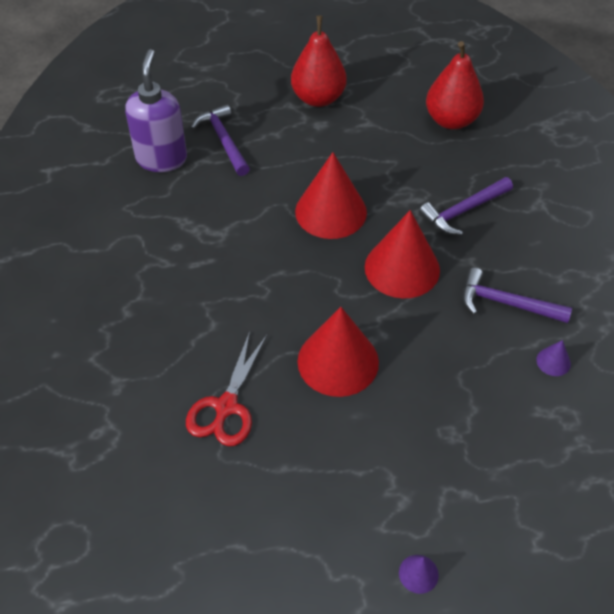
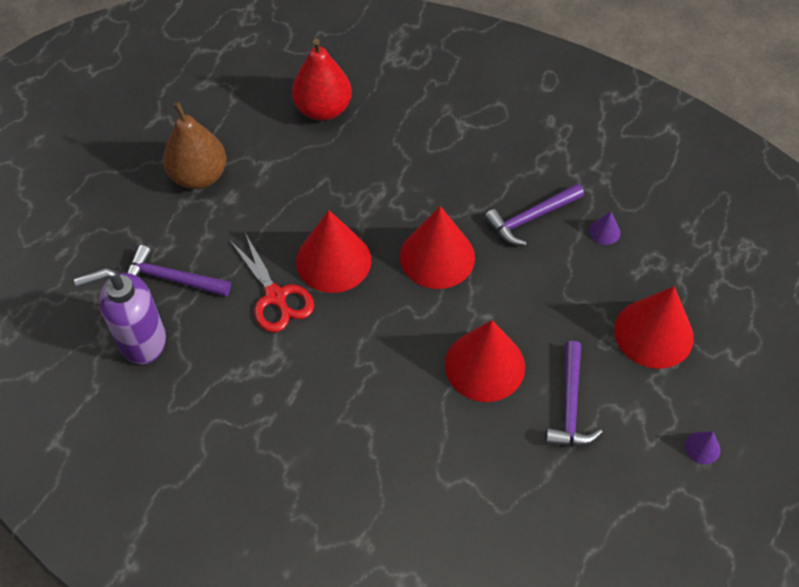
camera: 50 degrees left, 5 degrees up
(161, 158) = (141, 341): purple soap dispenser -> purple soap dispenser turned 60 degrees counterclockwise
(226, 407) = (459, 474): red scissors -> red scissors (276, 297)
(318, 98) = (199, 176): red pear -> brown pear
(463, 211) = (422, 175): purple hammer -> purple hammer (570, 405)
(493, 462) = (653, 333): none -> red cone

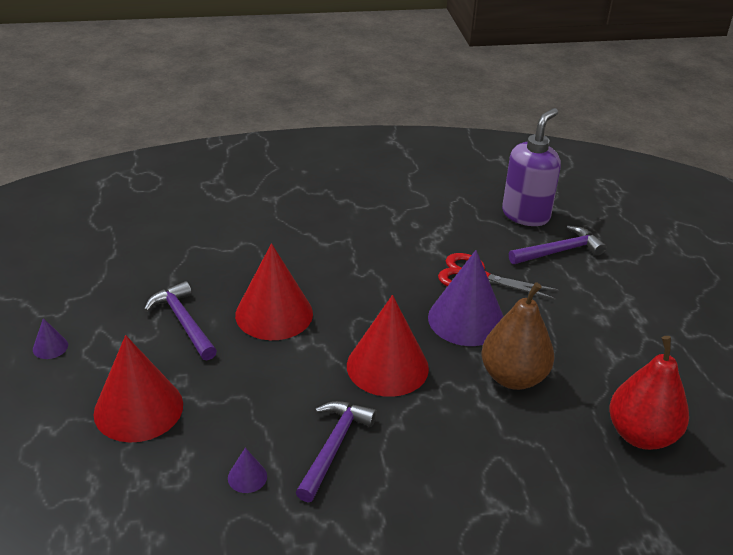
camera: 140 degrees right, 20 degrees down
(199, 176) = (647, 319): brown pear -> brown pear (513, 377)
(333, 260) = (466, 319): red cone -> purple cone

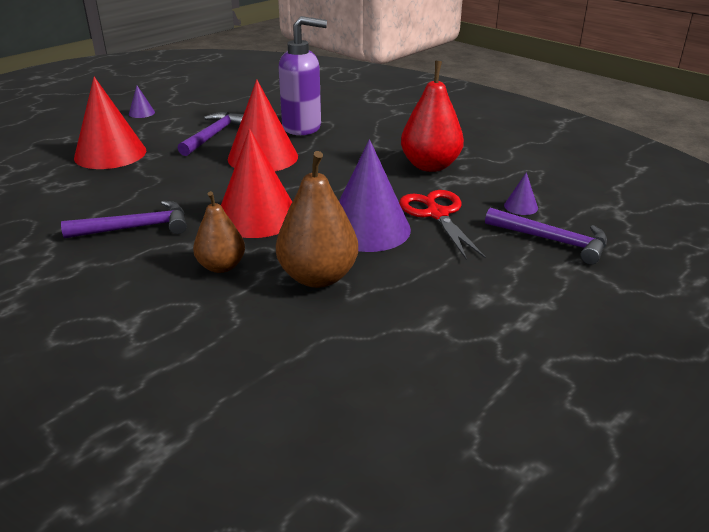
camera: 55 degrees right, 5 degrees down
(247, 477) = (74, 209): purple cone -> purple cone (521, 206)
(452, 421) = (221, 266): none -> brown pear
(526, 215) = (577, 206): purple soap dispenser -> purple soap dispenser (302, 127)
(641, 435) = (321, 382): red pear -> red pear (430, 166)

